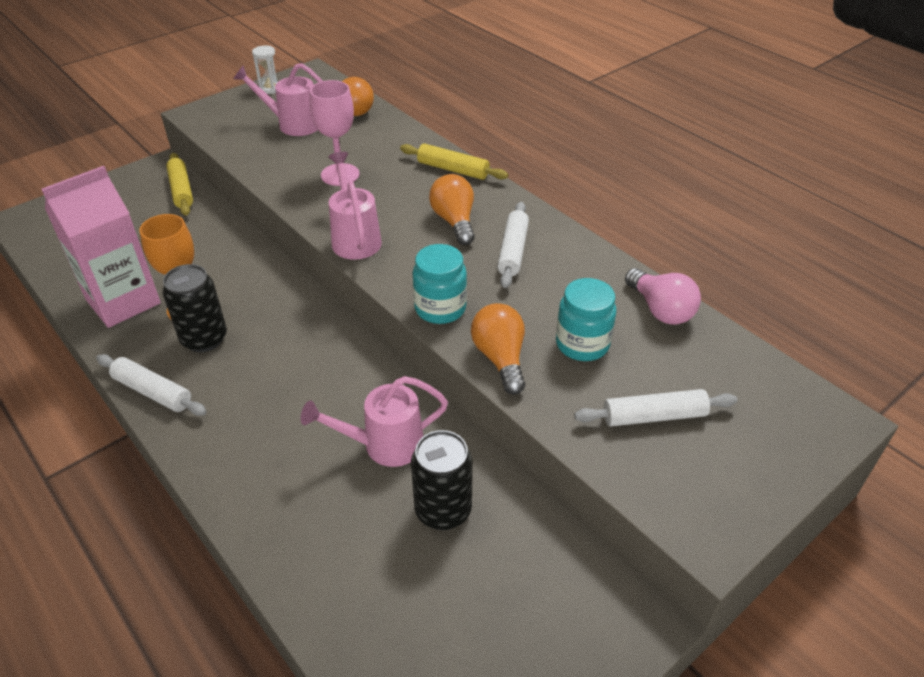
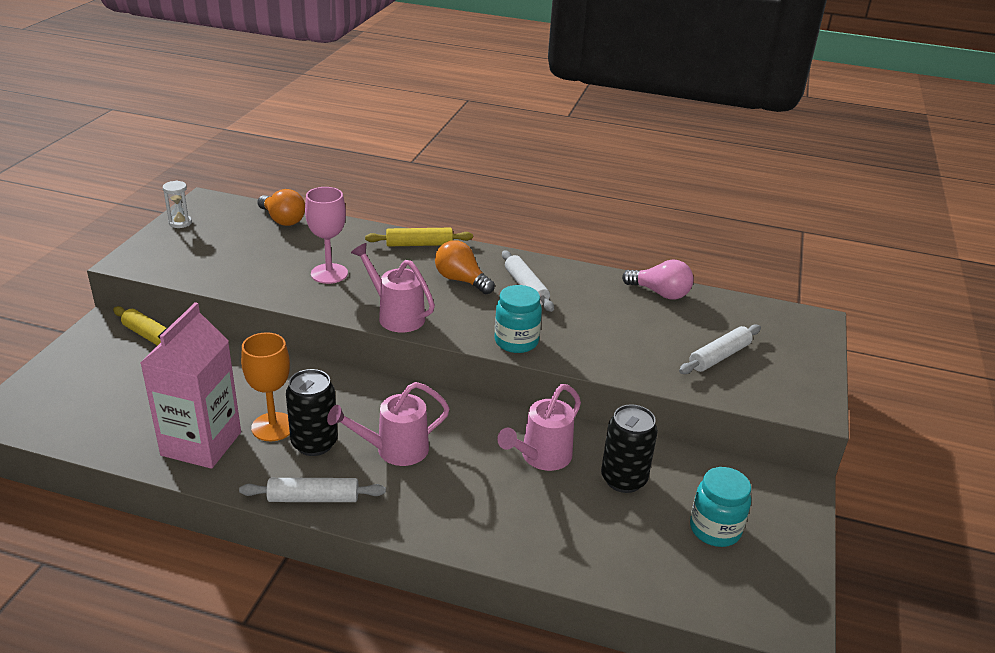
camera: 35 degrees left, 10 degrees down
(293, 124) = (238, 246): pink watering can -> pink watering can (394, 450)
(500, 358) = (592, 358): orange light bulb -> none
(582, 344) = (634, 331): turquoise jar -> turquoise jar (715, 529)

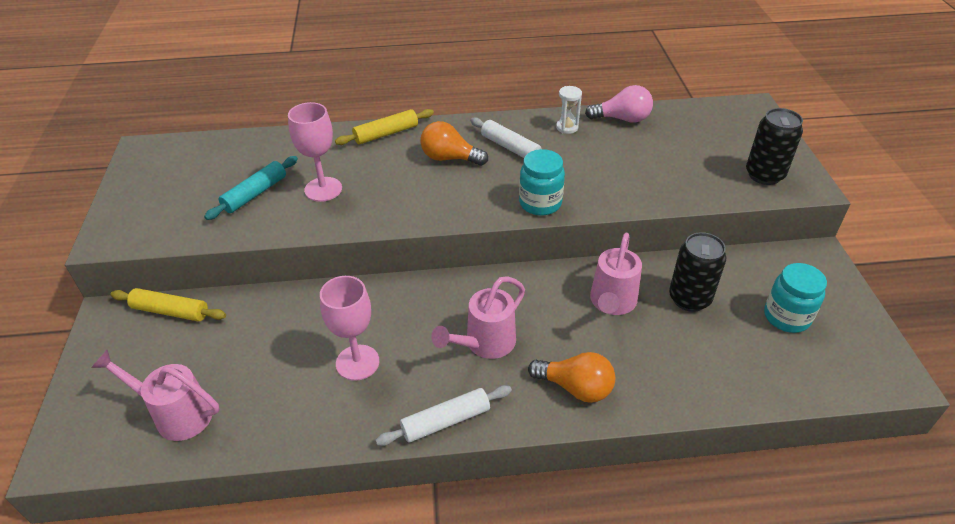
camera: 20 degrees left, 10 degrees up
(180, 223) = (132, 180): white hourglass -> white hourglass (567, 127)
(201, 444) = (299, 407): pink carton -> none
(270, 261) = (255, 194): none -> turquoise rolling pin
(273, 427) = (357, 362): orange goblet -> pink goblet
(283, 220) = (237, 146): orange light bulb -> orange light bulb (575, 387)
(314, 443) = (408, 365): black can -> black can (764, 175)
(396, 315) = (416, 212): pink watering can -> pink watering can (176, 414)
(719, 356) = (709, 163): white rolling pin -> none

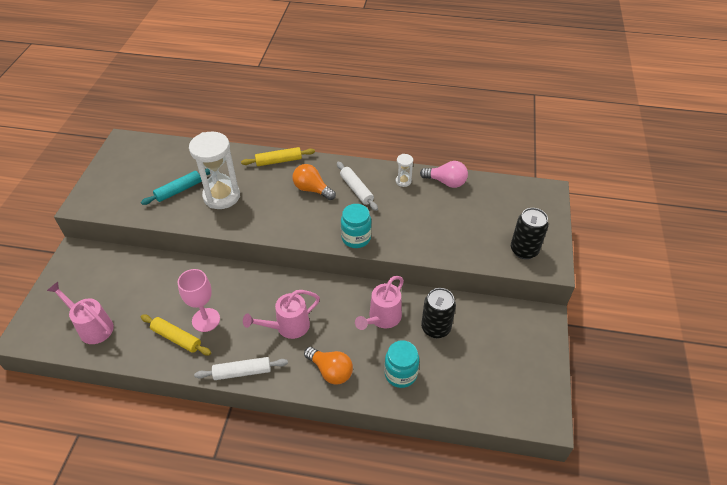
camera: 15 degrees right, 5 degrees up
(170, 311) = (110, 258): yellow rolling pin -> yellow rolling pin (176, 338)
(323, 189) = (221, 196): pink goblet -> white hourglass
(786, 317) = (495, 357): turquoise jar -> turquoise jar (400, 374)

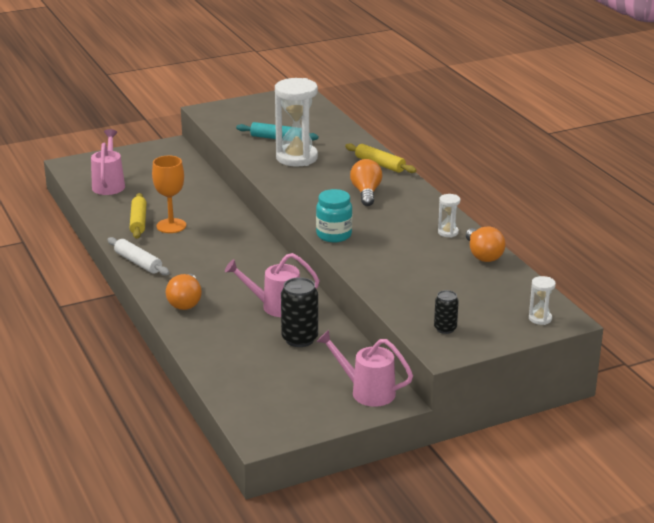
camera: 55 degrees right, 20 degrees down
(206, 320) = (171, 226): pink goblet -> orange goblet
(287, 327) = (208, 264): pink watering can -> pink watering can (366, 391)
(356, 190) = (398, 213): white rolling pin -> none
(400, 374) = (222, 338): turquoise jar -> none
(446, 182) = (483, 255): pink light bulb -> orange light bulb
(524, 250) = (445, 329): black can -> black can, size x0.60
(541, 201) = (540, 318): none -> white hourglass

